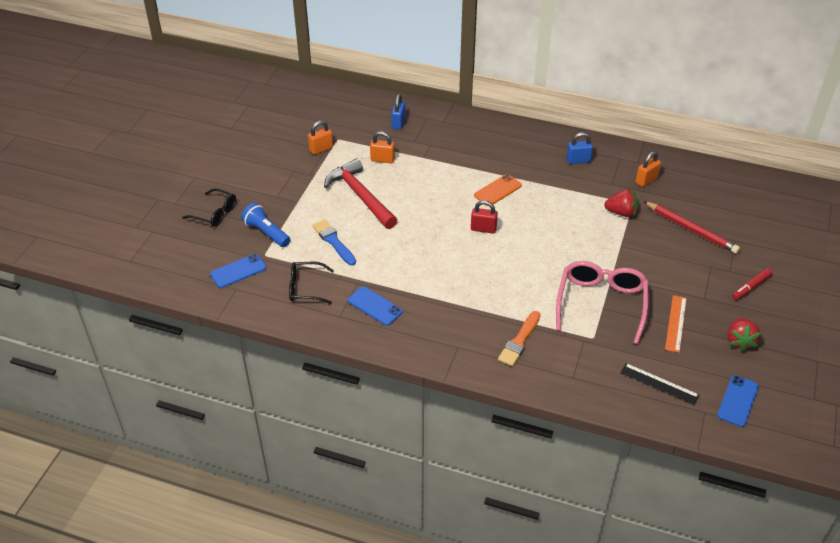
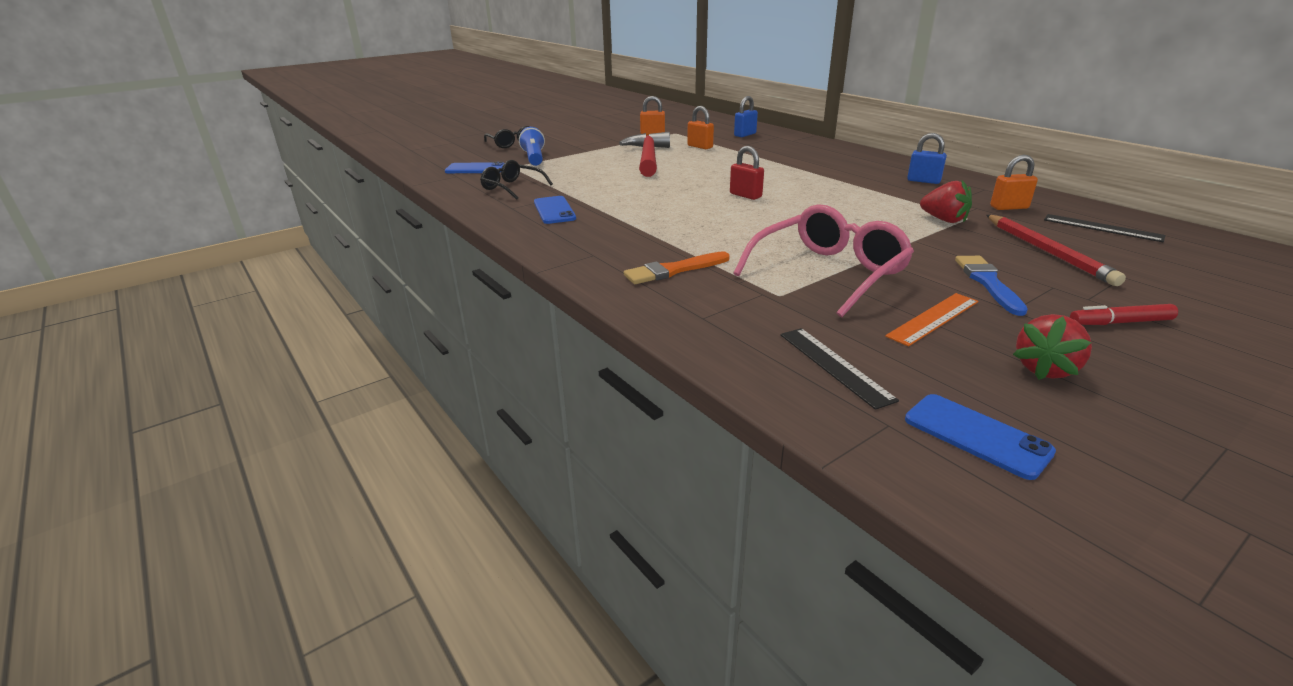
camera: 35 degrees right, 15 degrees down
(333, 241) = (582, 172): blue brush -> blue brush (988, 282)
(498, 190) = (796, 179): orange phone -> none
(704, 187) = (1102, 228): none -> black ruler
(738, 401) = (976, 435): blue phone -> blue phone turned 75 degrees clockwise

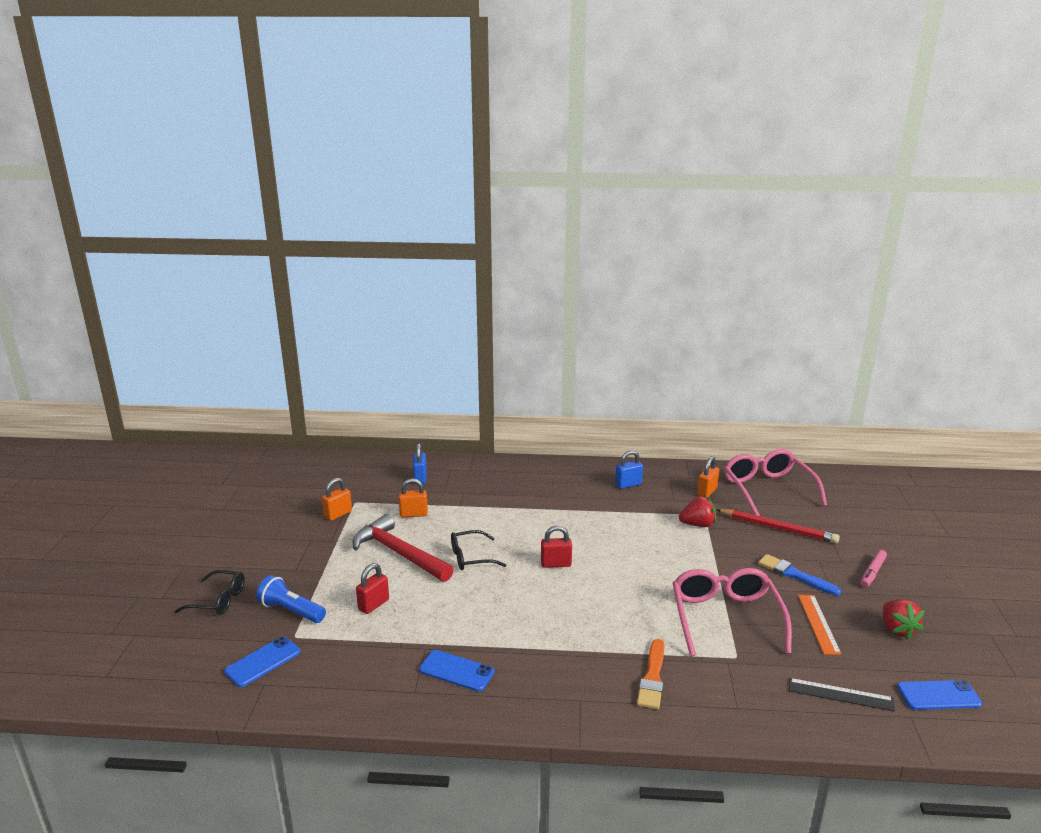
camera: 50 degrees left, 5 degrees down
(512, 187) = (359, 665): black glasses -> black glasses (471, 557)
(580, 170) = (373, 605): none -> red padlock
(1102, 228) = (767, 490): black ruler -> pink glasses
(1120, 322) = (872, 572): red marker -> pink marker

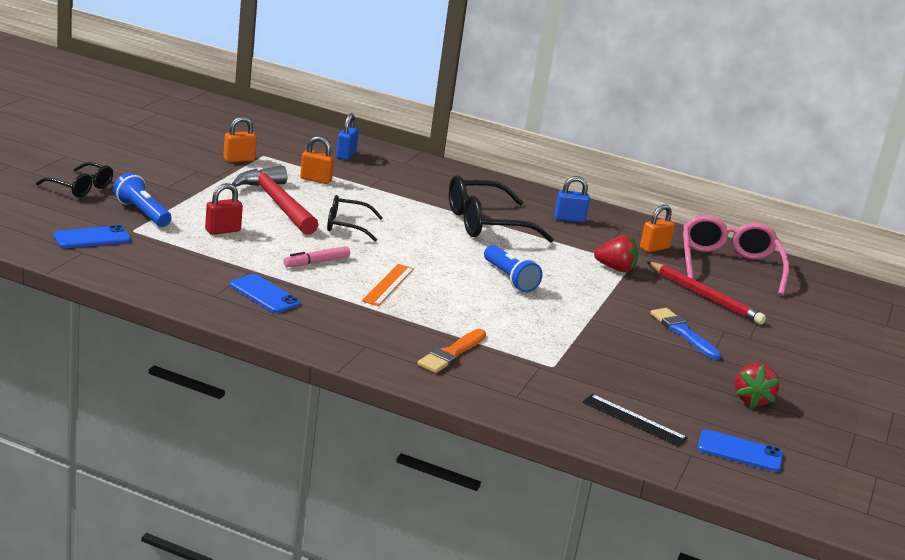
camera: 15 degrees right, 0 degrees up
(556, 564) = (430, 254): red padlock -> none
(573, 513) = (486, 223): none -> black glasses
(633, 567) = (509, 279): none -> blue flashlight
(725, 618) = (571, 339): pink glasses -> none
(818, 623) = (668, 371): orange ruler -> orange ruler (388, 285)
(872, 572) = (775, 356): pink marker -> pink marker (316, 262)

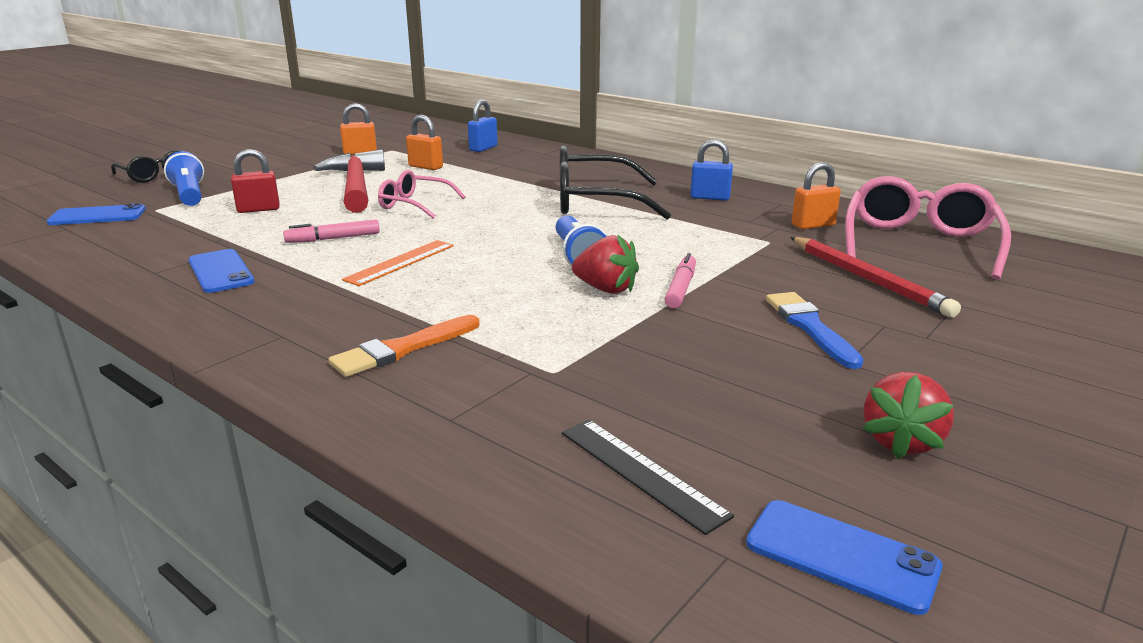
camera: 20 degrees right, 0 degrees up
(346, 226) = (415, 204): black glasses -> pink glasses
(593, 305) = (681, 288): none -> pink marker
(615, 269) = (742, 247): red strawberry -> red strawberry (606, 289)

